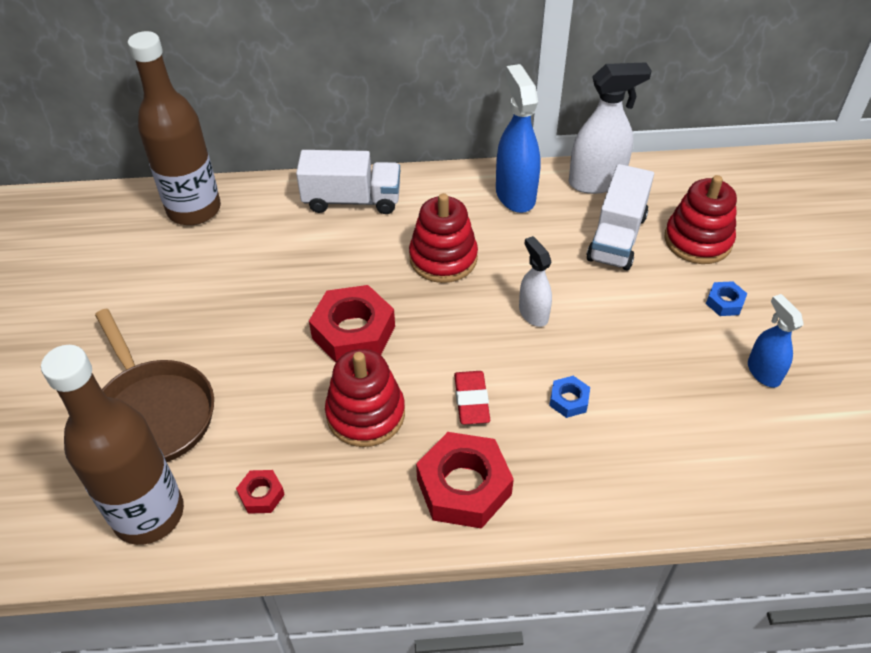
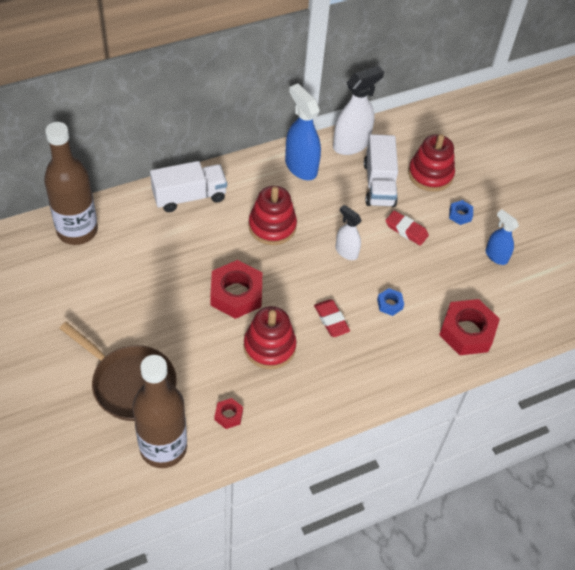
camera: 25 degrees left, 5 degrees up
(464, 486) = (349, 375): red nut -> red nut (467, 331)
(633, 305) = (406, 230): none -> red eraser

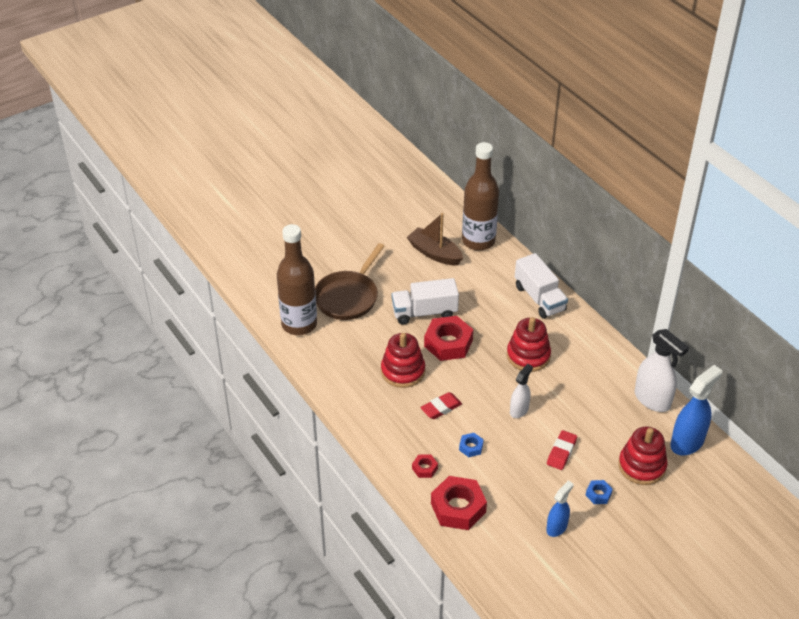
camera: 85 degrees right, 10 degrees down
(83, 278) = (434, 253): none -> brown boat
(228, 415) = (334, 356): red nut -> red nut (424, 468)
(301, 167) = (606, 366): blue spray bottle -> blue spray bottle (687, 442)
(379, 184) = (611, 426): white truck -> white truck (424, 312)

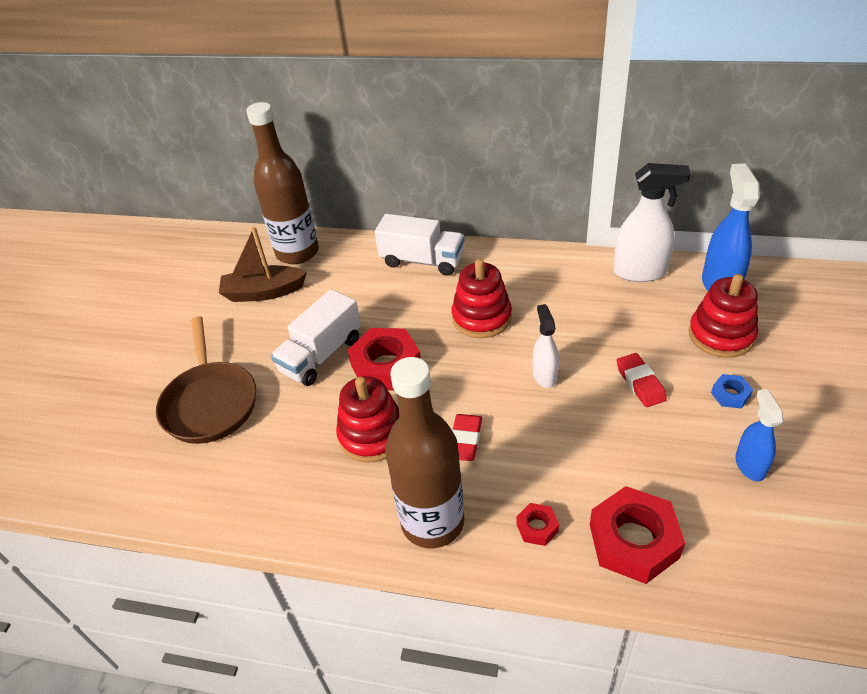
camera: 40 degrees left, 0 degrees up
(299, 324) = (177, 481): brown bottle -> brown bottle (432, 522)
(471, 447) = (552, 456): blue nut -> none

